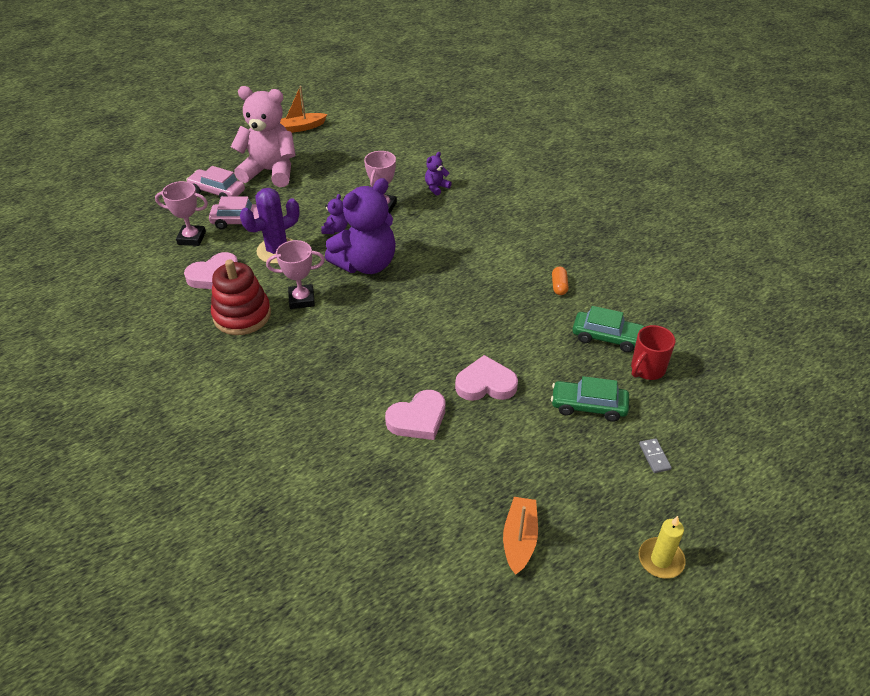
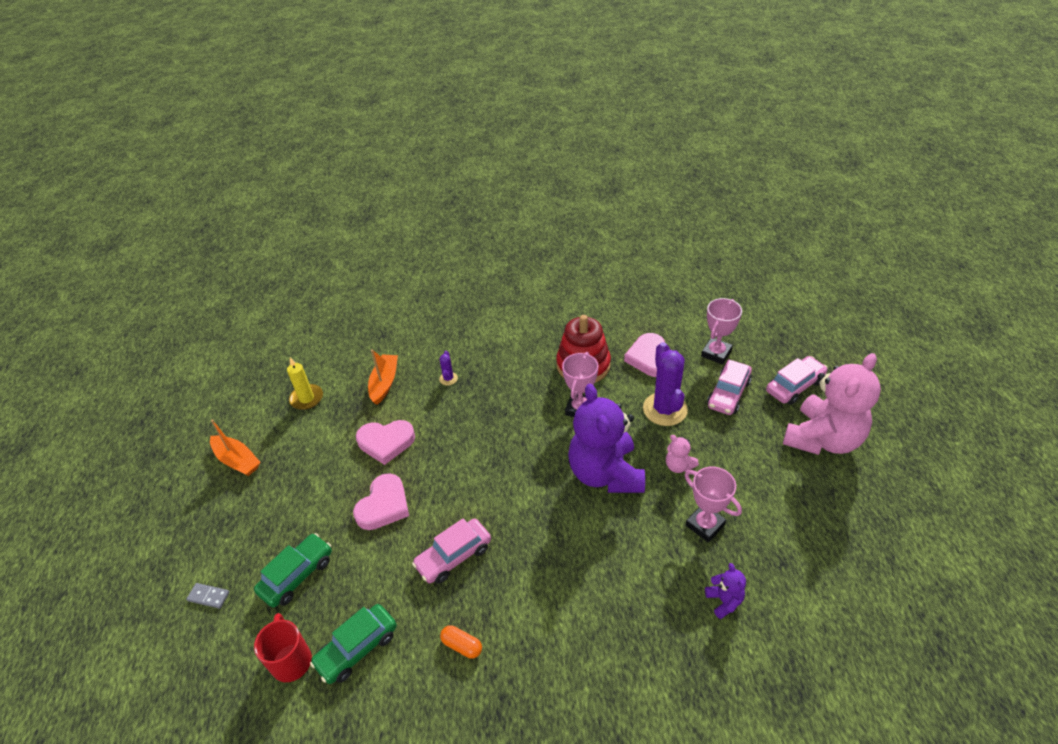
camera: 120 degrees right, 0 degrees up
(300, 128) = (928, 495): orange boat -> orange boat (384, 383)
(306, 409) = (448, 378): none -> purple cactus
(335, 229) = (678, 466): purple teddy bear -> pink teddy bear
(418, 419) = (386, 442): pink heart -> pink heart turned 90 degrees counterclockwise
(499, 318) = (454, 556): none -> pink car
(661, 559) = (140, 540): yellow candle -> yellow candle (307, 398)

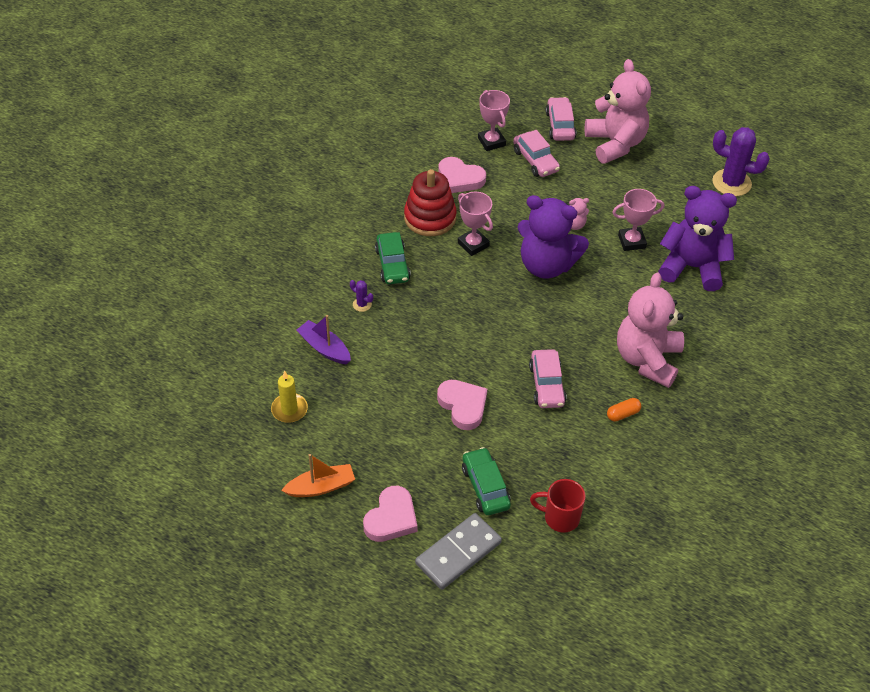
camera: 60 degrees left, 5 degrees up
(208, 596) = (458, 553): grey domino -> grey domino, size x2.30
(357, 648) = (580, 474): green car -> green car (392, 264)
(384, 383) = (324, 348): orange boat -> purple boat
(386, 442) = (396, 376): pink heart -> pink heart (391, 518)
(554, 628) = (647, 359): none -> pink teddy bear
(665, 409) = (518, 200): purple cactus -> purple cactus (731, 183)
(724, 601) = (692, 267): purple teddy bear -> purple teddy bear, size x2.42

